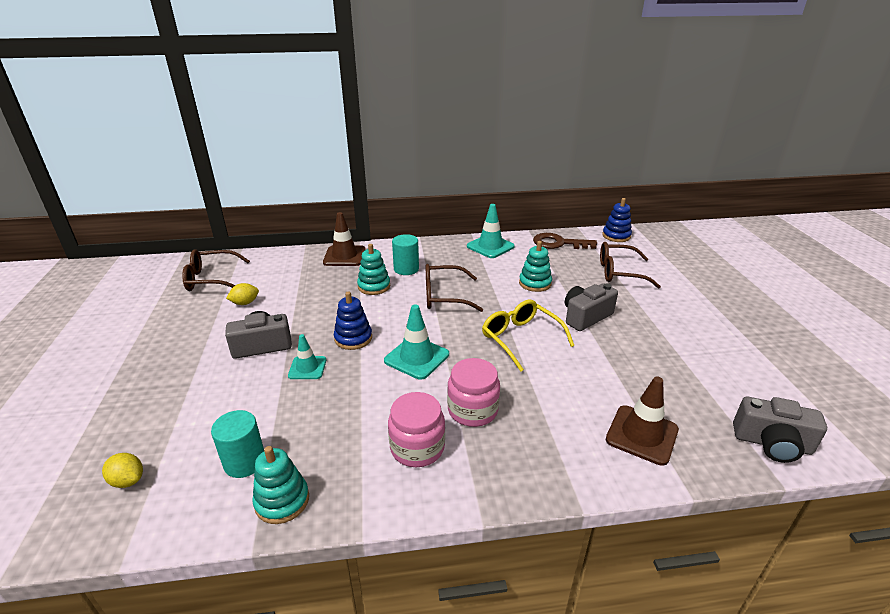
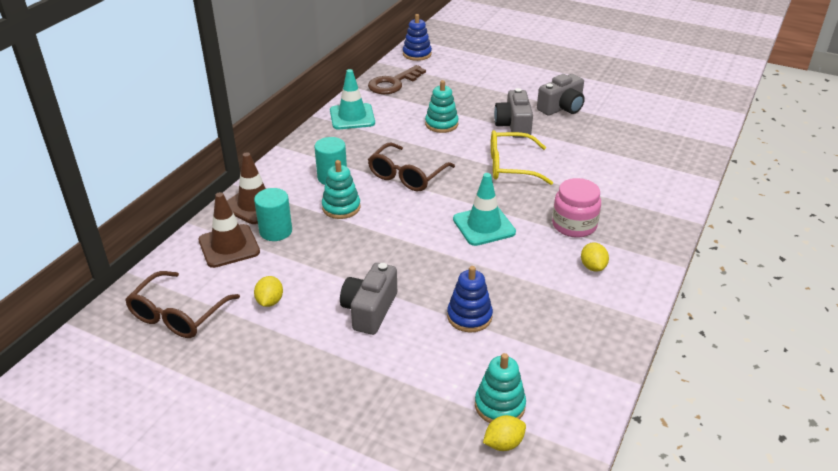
camera: 55 degrees left, 5 degrees up
(245, 462) = (536, 363): turquoise cylinder -> turquoise cylinder (275, 231)
(282, 501) = (597, 353): turquoise stacking toy -> turquoise stacking toy (499, 405)
(307, 368) = (437, 291): turquoise traffic cone -> none
(353, 338) = (418, 250): blue stacking toy -> blue stacking toy (469, 316)
(417, 447) = (593, 267): pink jar -> yellow lemon
(620, 272) = (472, 81): brown glasses -> none
(642, 435) = (656, 169): brown traffic cone -> brown traffic cone (229, 246)
(772, 443) = (698, 131): grey camera -> grey camera (562, 108)

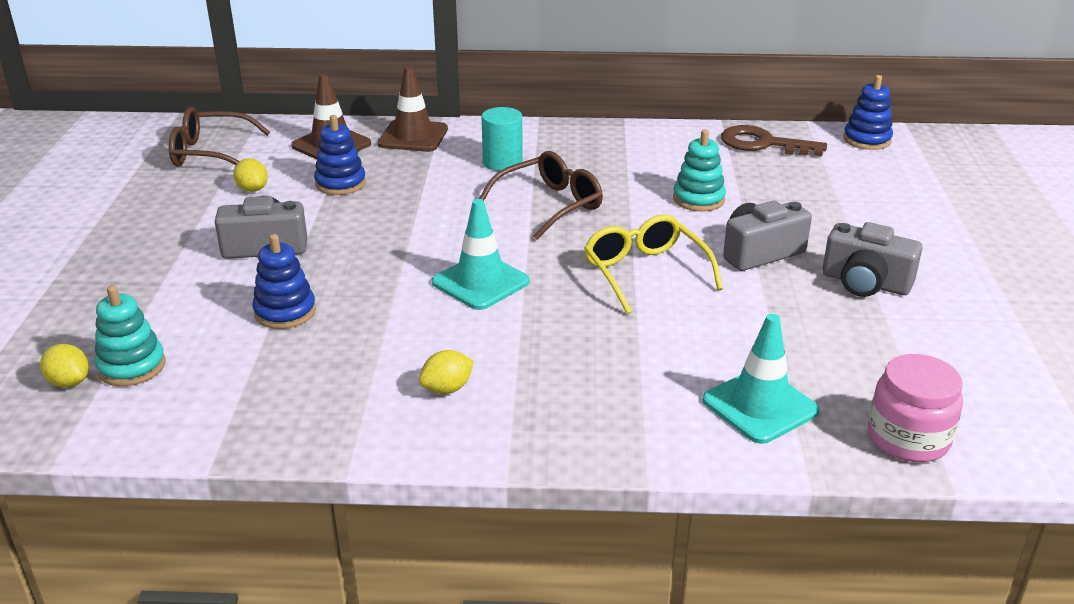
camera: 65 degrees right, 5 degrees down
(270, 301) = (252, 189): yellow lemon -> yellow lemon turned 75 degrees clockwise
(275, 231) = (373, 160): turquoise cylinder -> none
(300, 255) = (340, 183): none -> blue stacking toy
(341, 207) = (446, 183): turquoise stacking toy -> none
(352, 117) = (647, 140): turquoise traffic cone -> turquoise traffic cone (760, 406)
(407, 175) = (549, 205): brown glasses -> brown glasses turned 135 degrees clockwise
(574, 225) = (539, 354): pink jar -> pink jar (908, 438)

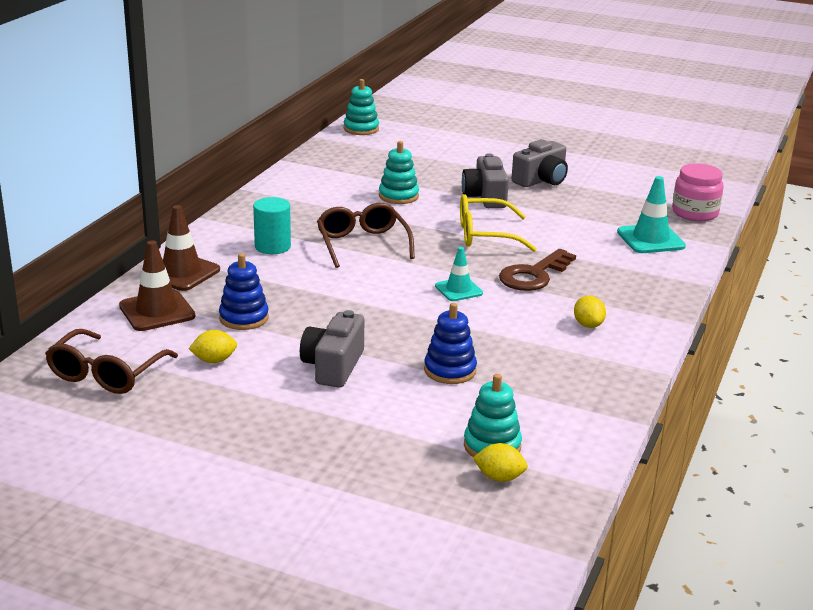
camera: 70 degrees left, 5 degrees down
(69, 382) = (499, 477): yellow lemon -> yellow lemon turned 45 degrees clockwise
(480, 282) = (458, 290): turquoise traffic cone -> turquoise traffic cone, size x0.64
(763, 144) = (335, 157): brown key -> brown key (533, 275)
(867, 140) = (361, 129): blue stacking toy -> turquoise stacking toy

